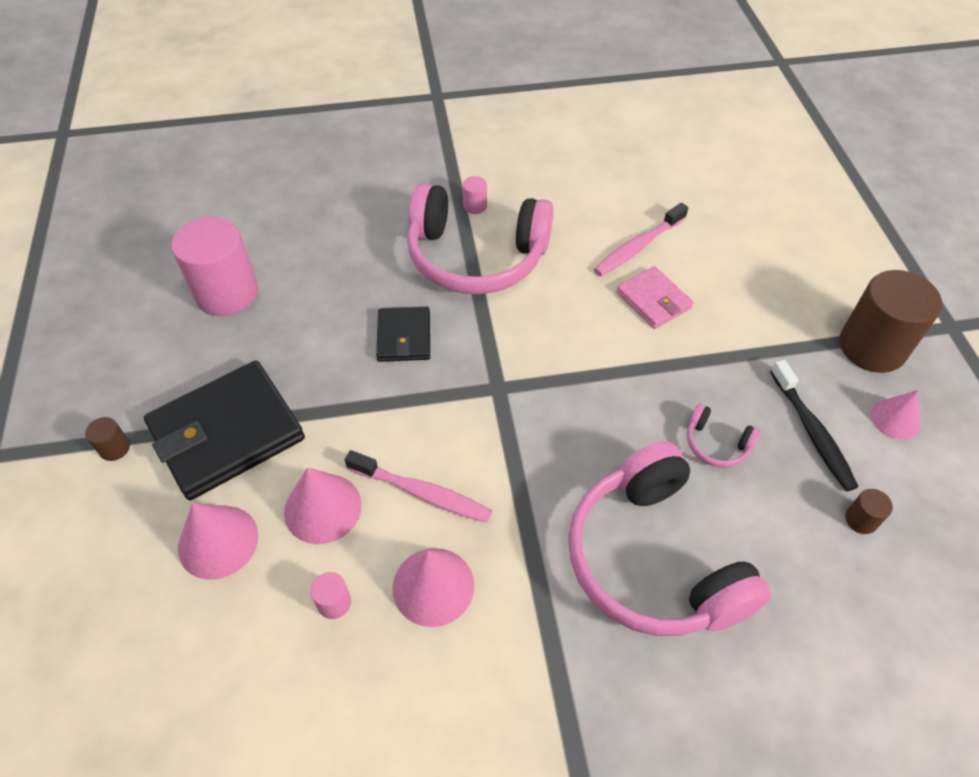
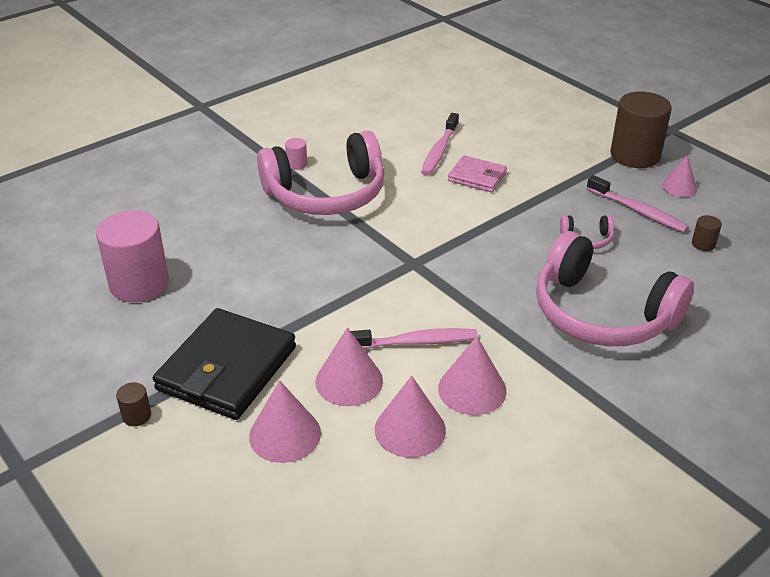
camera: 30 degrees left, 15 degrees down
(334, 603) = (410, 429): pink cylinder -> pink cone
(404, 337) = (315, 259): black wallet -> none
(812, 432) = (638, 211): black toothbrush -> pink toothbrush

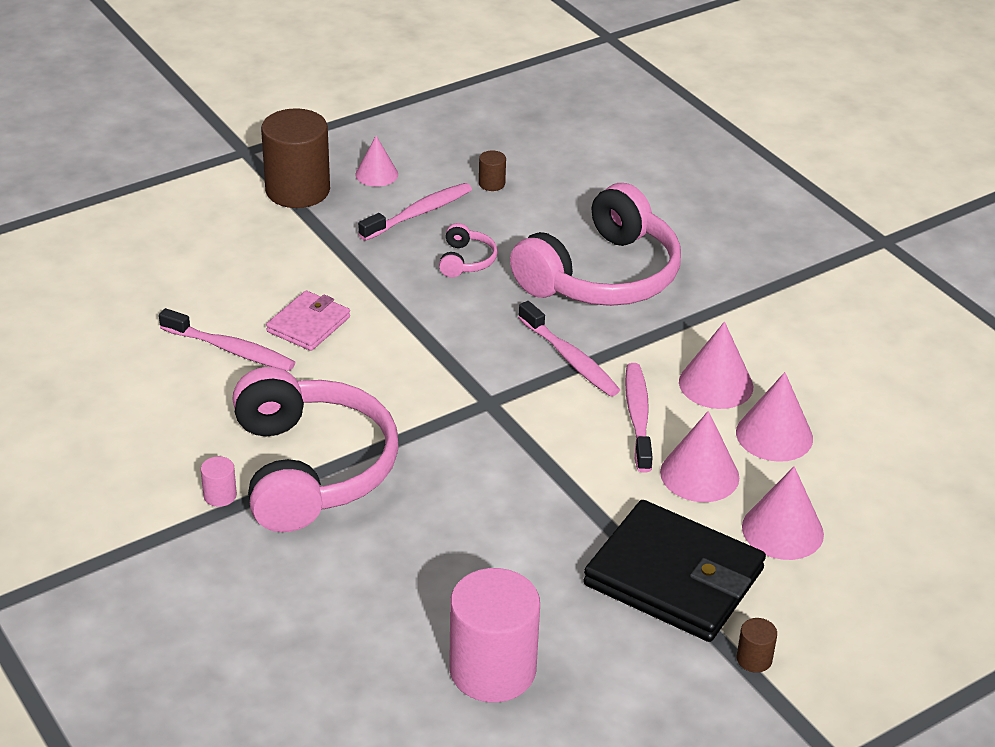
camera: 85 degrees left, 0 degrees up
(479, 301) = (570, 358): none -> pink toothbrush

